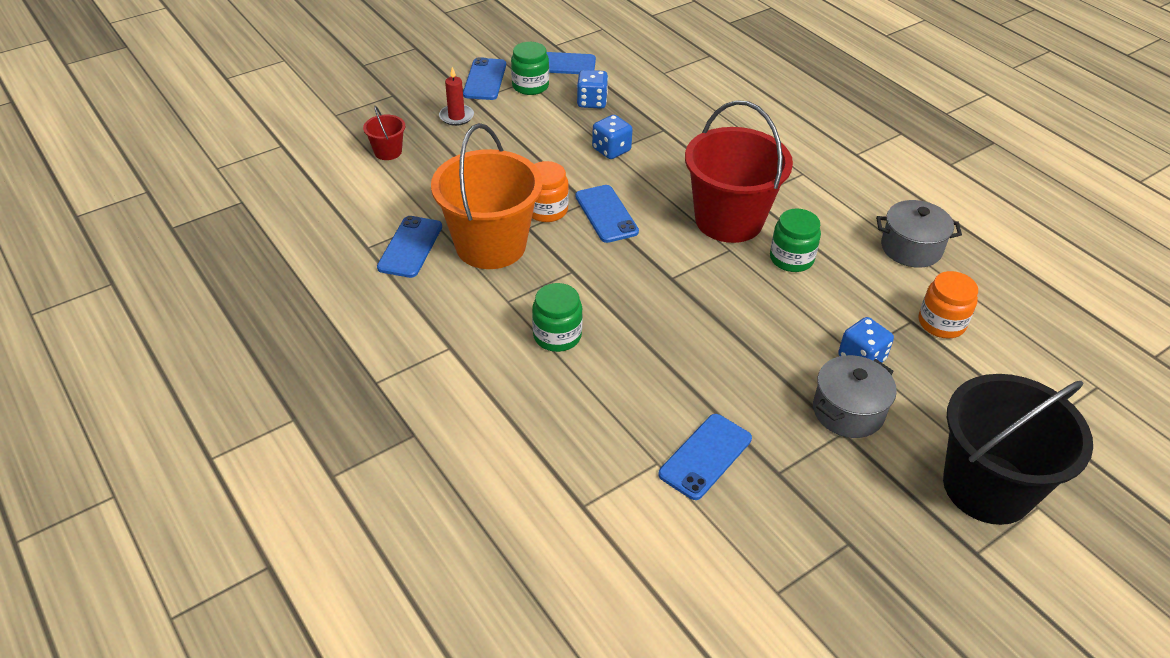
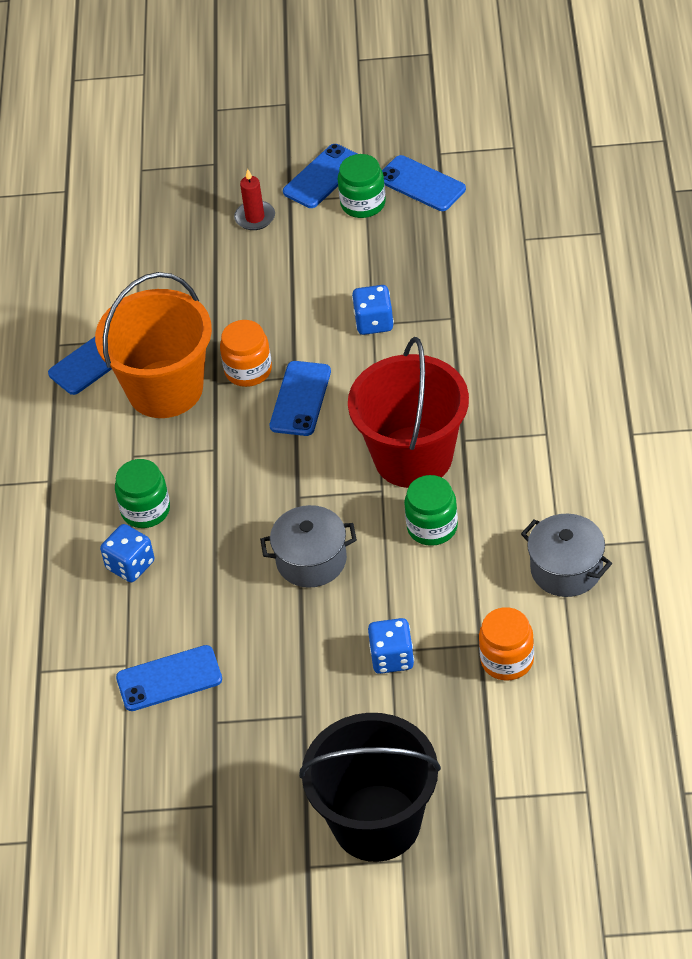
camera: 40 degrees right, 5 degrees up
(388, 152) = (156, 238): red bucket -> none
(592, 102) = (409, 250): blue dice -> blue dice (130, 565)
(848, 411) = (328, 699): grey pot -> grey pot (311, 560)

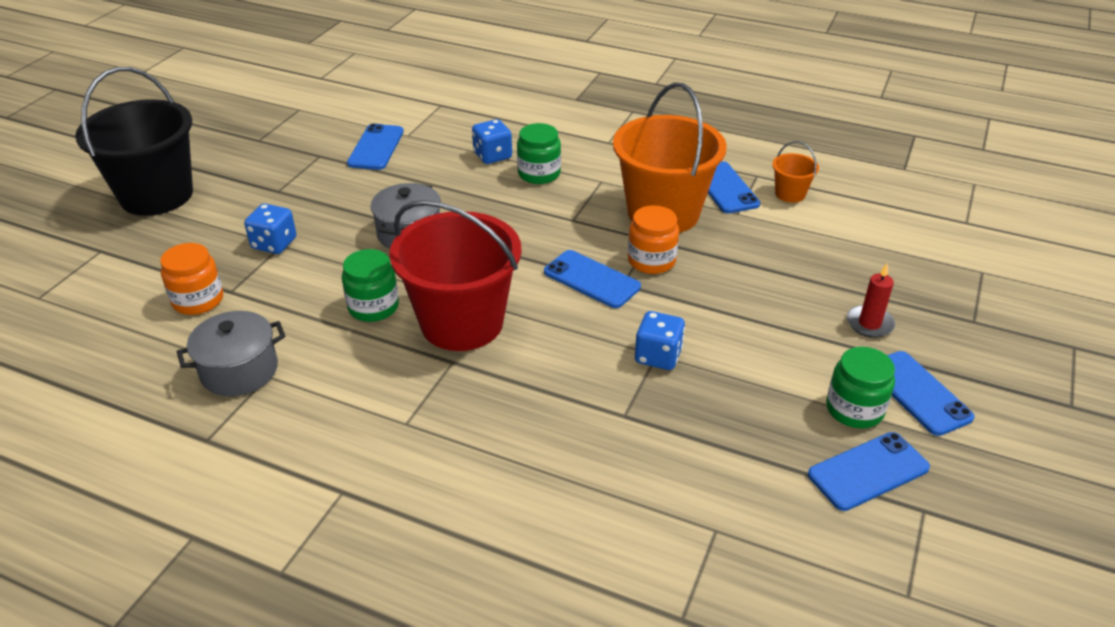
camera: 110 degrees right, 10 degrees down
(80, 312) = (790, 194): none -> orange bucket

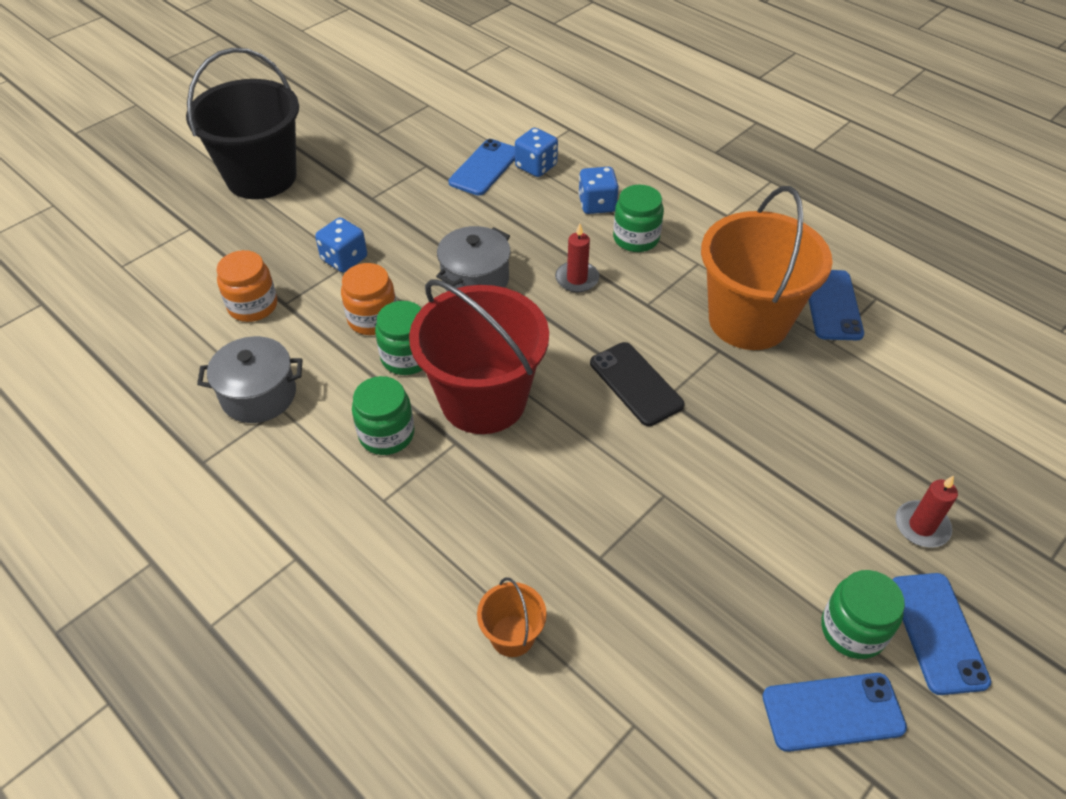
camera: 20 degrees right, 10 degrees up
(383, 371) = (386, 434): none -> green jar
(502, 214) = (577, 279): none -> red candle
(591, 279) = (635, 384): blue phone -> black phone
(651, 261) = (709, 377): orange jar -> orange jar (372, 319)
(658, 356) = (665, 497): blue dice -> blue dice (536, 166)
(790, 194) = (905, 331): orange bucket -> orange bucket (512, 636)

